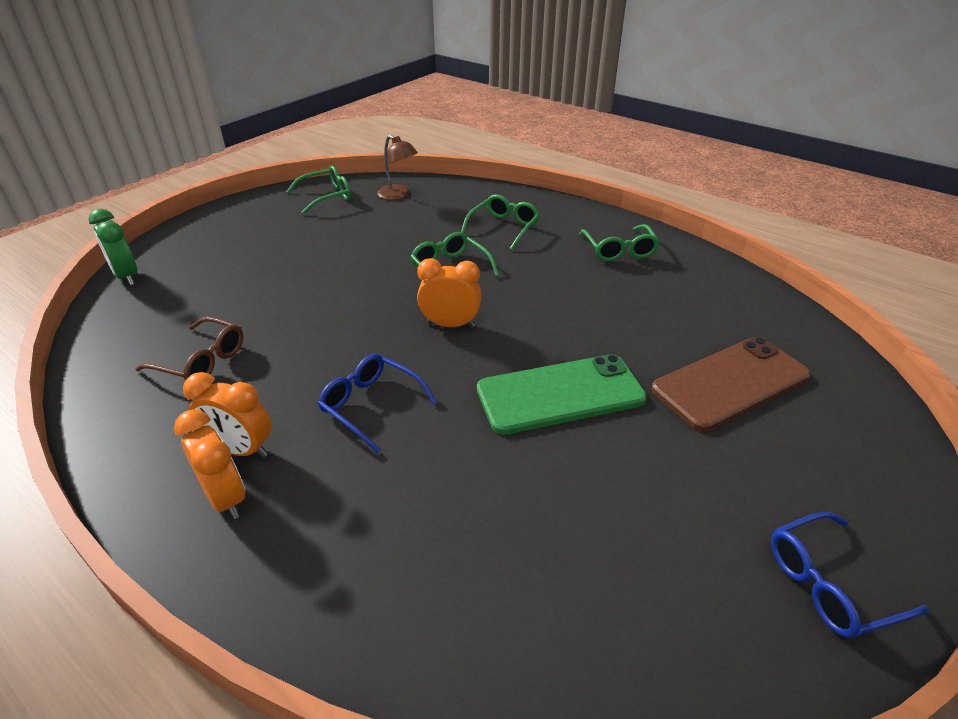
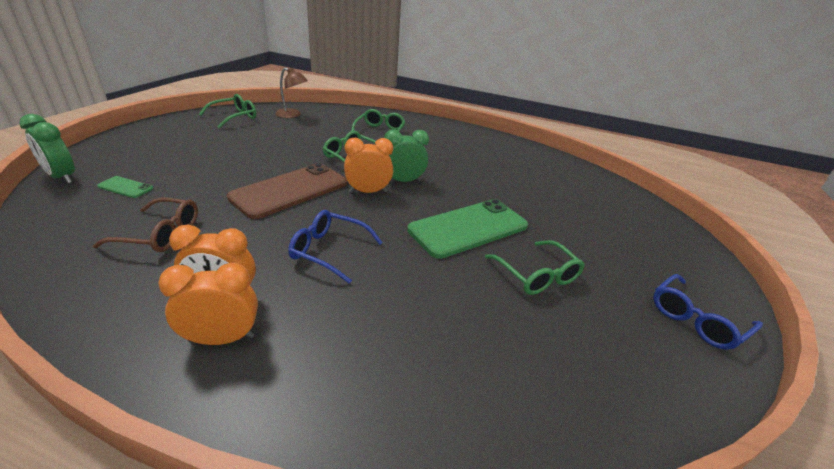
camera: 20 degrees left, 5 degrees down
(183, 295) = (125, 187): none -> green phone
(225, 498) = (222, 338): orange clock -> orange clock turned 45 degrees counterclockwise
(503, 311) = (403, 181): none -> green clock
(619, 250) = (463, 142): green glasses -> green glasses (537, 275)
(730, 383) = (572, 210): brown phone -> brown phone (290, 190)

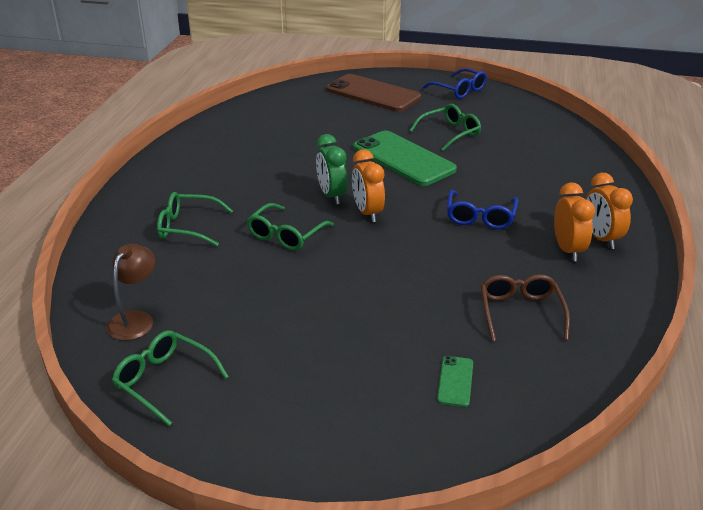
camera: 95 degrees left, 0 degrees up
(62, 177) = (465, 455): green clock -> none
(290, 190) = (392, 259): brown phone -> brown phone (373, 94)

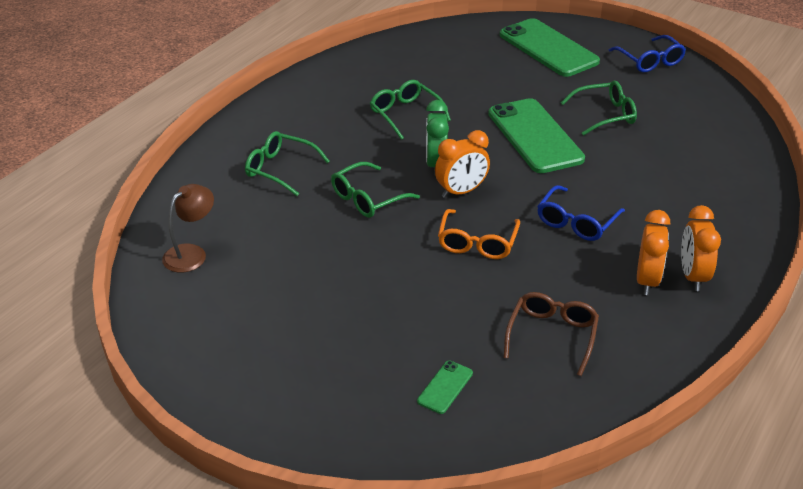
camera: 20 degrees right, 5 degrees up
(164, 381) = (189, 318): green glasses -> green glasses (405, 114)
(367, 213) = (461, 191): orange clock -> orange clock turned 120 degrees counterclockwise
(373, 94) = (548, 48): brown phone -> green phone
(407, 251) = (477, 243): none -> orange glasses

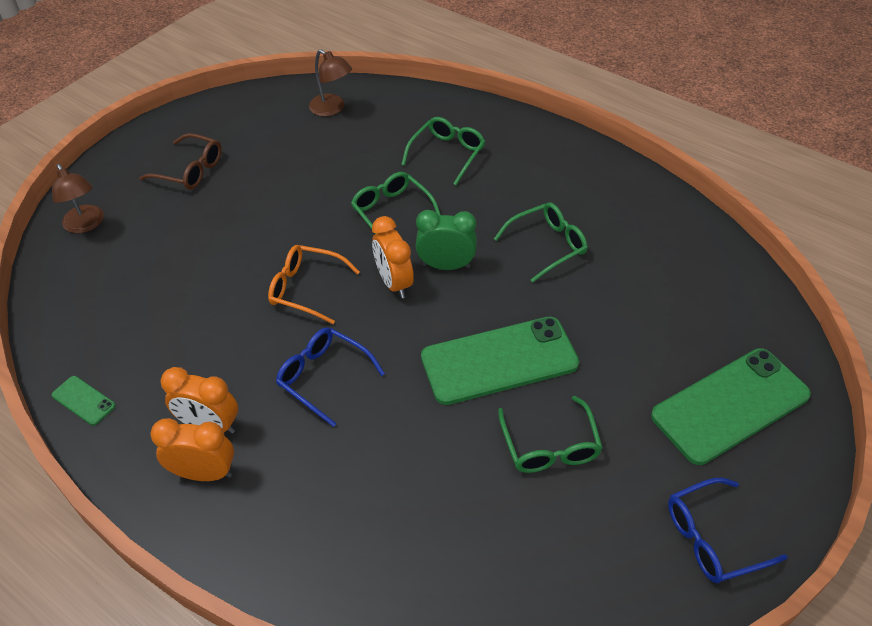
camera: 95 degrees right, 10 degrees up
(402, 434) = (86, 225): none -> brown lamp
(445, 387) = (123, 252): green phone -> green phone (83, 400)
(552, 336) = (157, 331): brown glasses -> brown glasses (190, 170)

